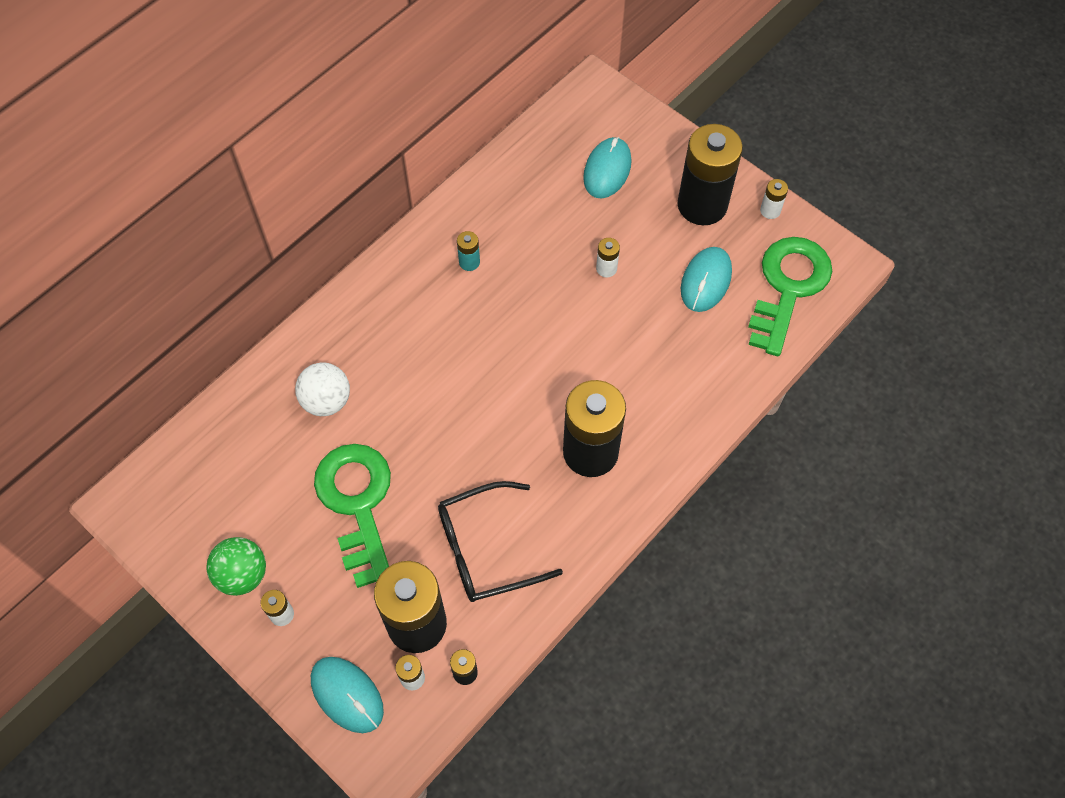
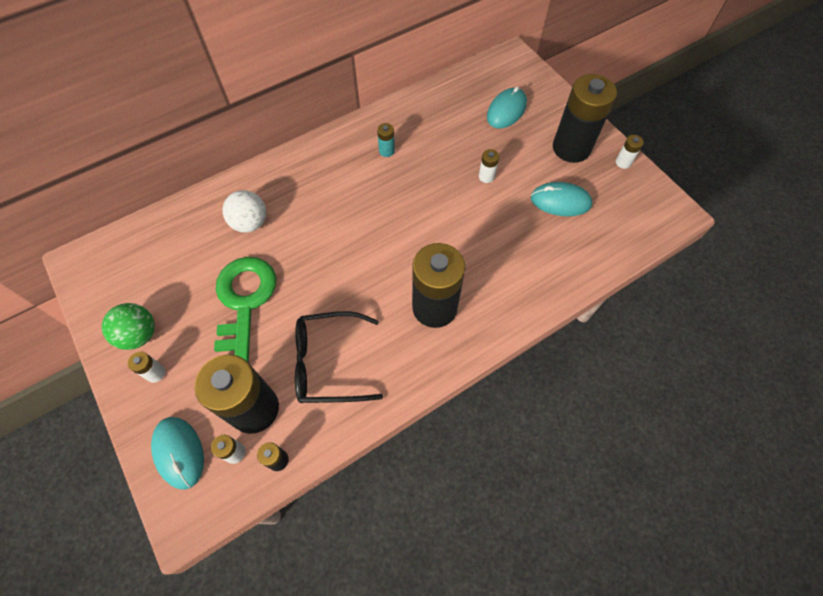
camera: 15 degrees right, 0 degrees up
(706, 281) = (560, 201): turquoise mouse -> turquoise mouse turned 60 degrees clockwise
(788, 287) = (624, 220): green key -> none

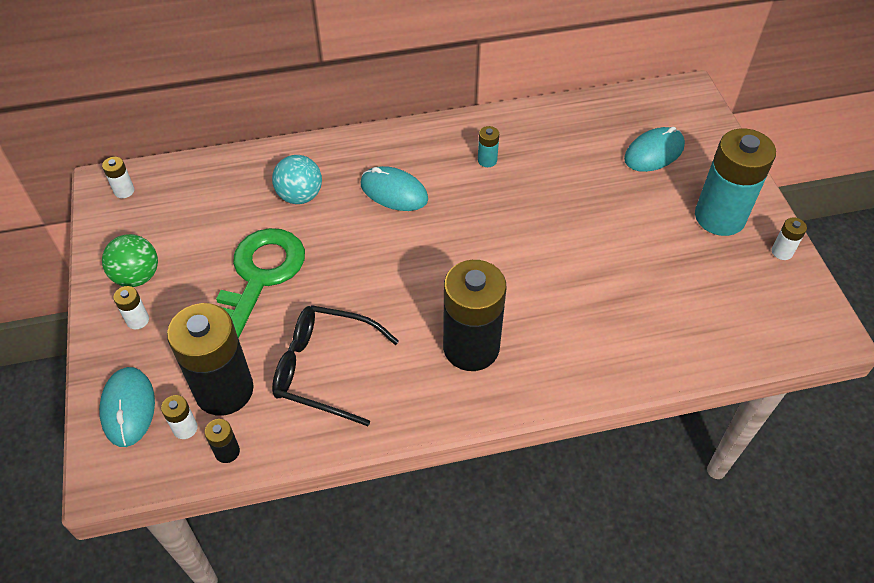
camera: 20 degrees right, 10 degrees down
(250, 223) = (300, 196): white ball -> turquoise ball
(486, 176) = (596, 221): white battery -> white battery (124, 191)
(560, 201) = (678, 274): turquoise mouse -> turquoise mouse (394, 192)
(571, 148) = (719, 217): black battery -> turquoise battery

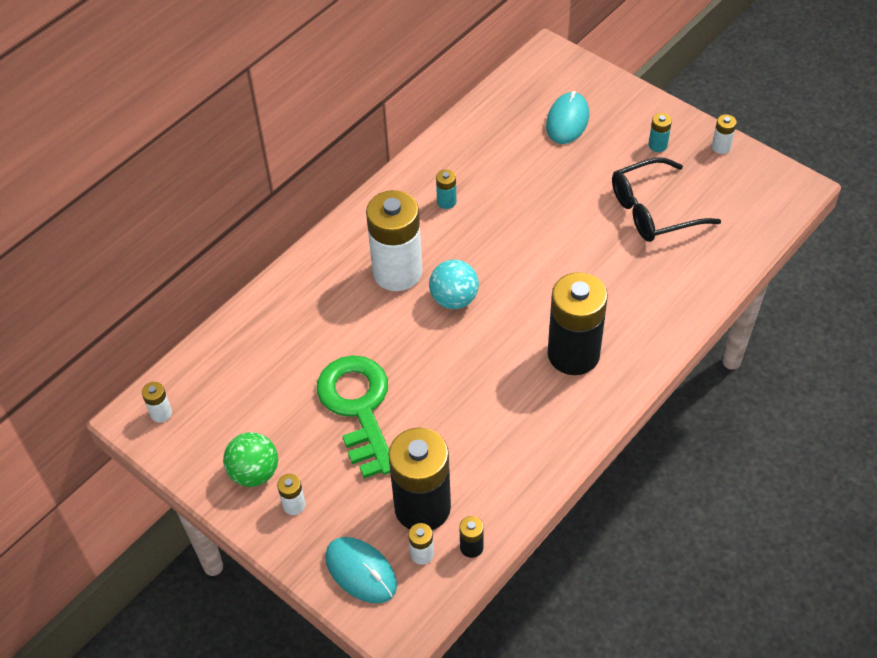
camera: 35 degrees left, 0 degrees up
(300, 196) = (323, 322): turquoise ball -> turquoise ball (454, 299)
(324, 369) = (482, 441): black glasses -> black glasses (653, 210)
(394, 192) = (397, 272): turquoise mouse -> white battery
(719, 217) = (658, 145): turquoise battery -> turquoise battery, size x0.41

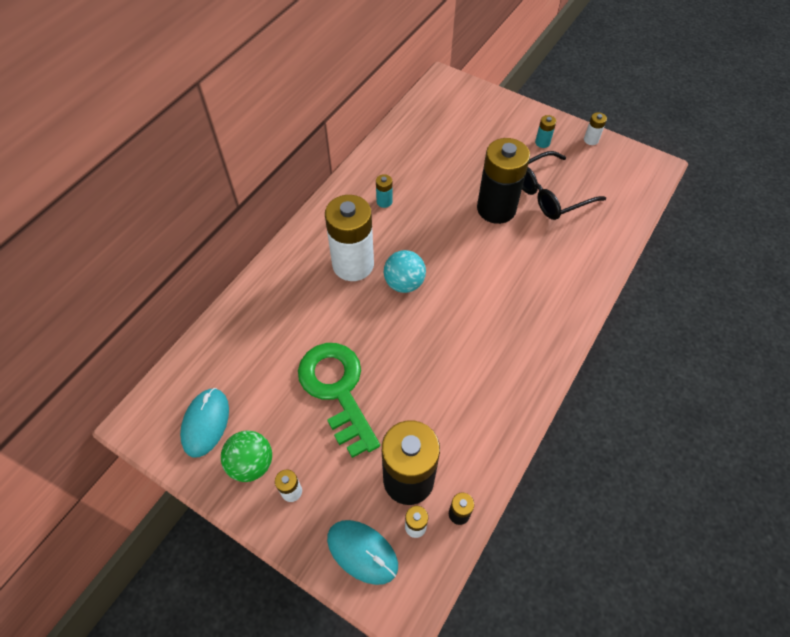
camera: 10 degrees left, 5 degrees up
(161, 413) = (160, 415): white battery -> none
(567, 120) = (468, 129): turquoise mouse -> turquoise mouse (205, 423)
(573, 354) = (512, 321): black battery -> black battery (496, 209)

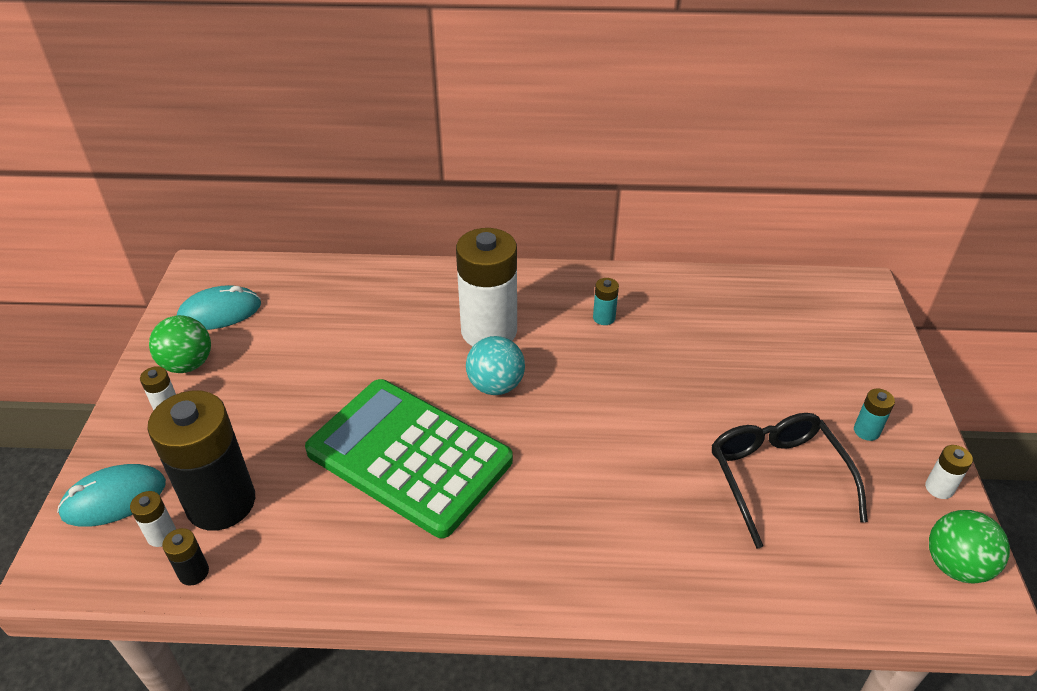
camera: 60 degrees right, 15 degrees down
(337, 390) = (309, 391): green key -> none
(362, 552) = (114, 498): turquoise mouse -> turquoise mouse turned 60 degrees clockwise
(434, 354) = (409, 456): none -> green calculator
(496, 209) = (691, 427): black battery -> none
(550, 194) = (777, 477): black glasses -> black glasses turned 45 degrees clockwise
(634, 163) = (955, 565): none -> green ball

